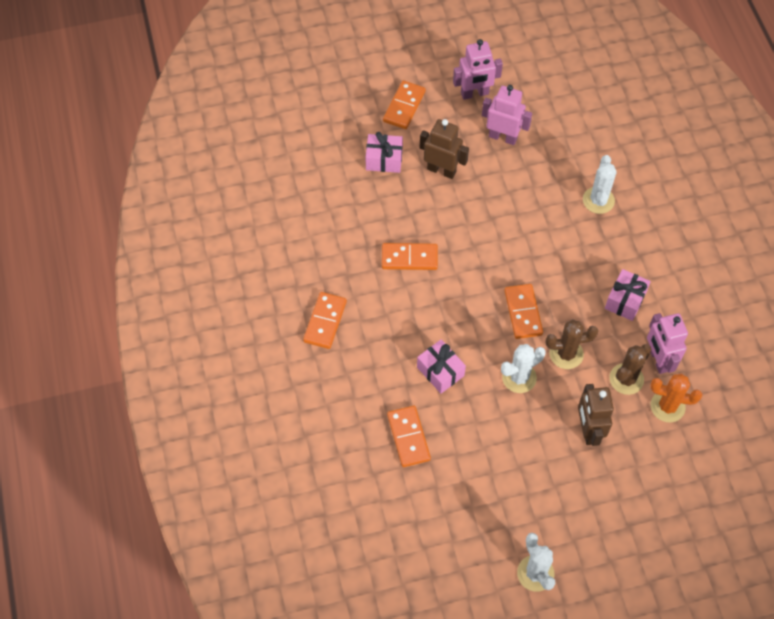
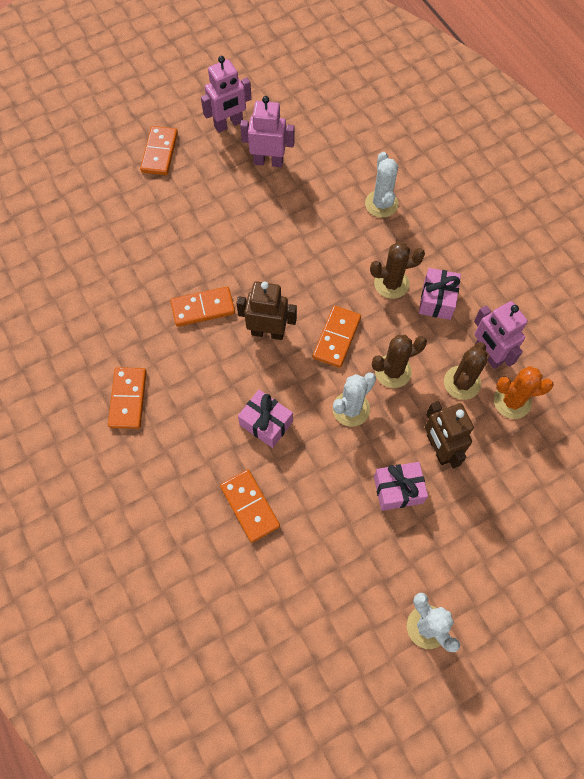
camera: 15 degrees left, 5 degrees up
(384, 159) = (151, 211): pink gift -> pink gift (398, 490)
(441, 170) = (214, 209): brown robot -> brown robot (268, 332)
(523, 312) = (337, 338): orange domino -> orange domino turned 45 degrees clockwise
(587, 276) = (391, 283): none -> brown cactus

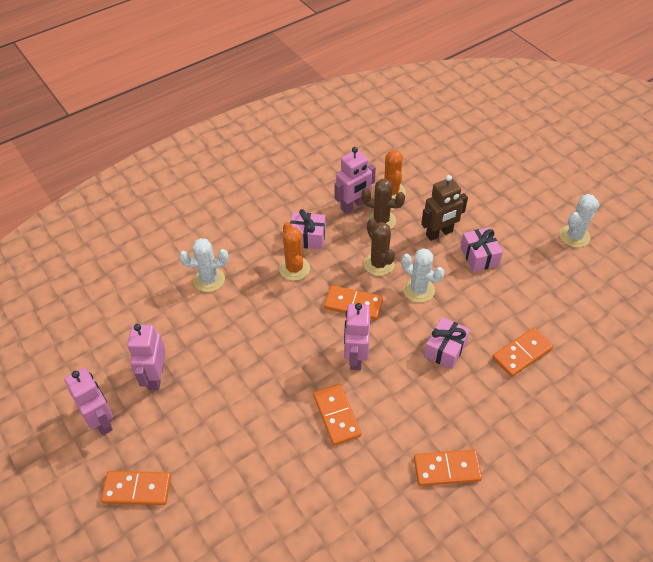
camera: 95 degrees left, 15 degrees down
(268, 332) = (355, 357): brown robot -> pink robot
(391, 283) = (294, 268): brown cactus -> orange cactus

